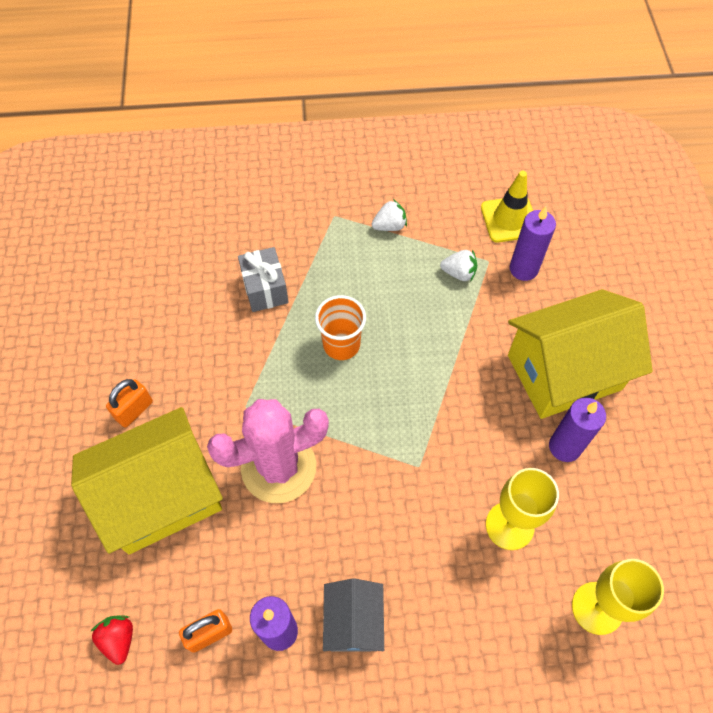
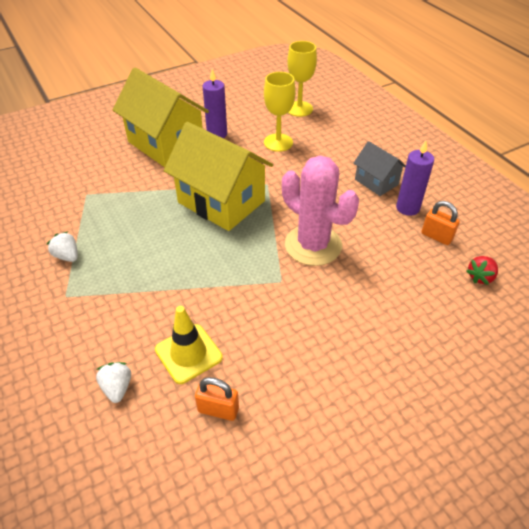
camera: 115 degrees left, 15 degrees down
(134, 410) = (330, 351): orange padlock -> orange padlock (218, 409)
(162, 496) = (380, 299): yellow house -> yellow house (221, 202)
(265, 289) = (166, 313): grey gift -> none
(341, 344) = (197, 247): orange cup -> none
(353, 622) = (376, 182): grey house -> grey house turned 75 degrees clockwise
(459, 273) = (104, 205): white strawberry -> white strawberry (117, 388)
(509, 219) = (41, 193): yellow traffic cone -> yellow traffic cone (188, 353)
(523, 269) = (88, 176): purple candle -> none

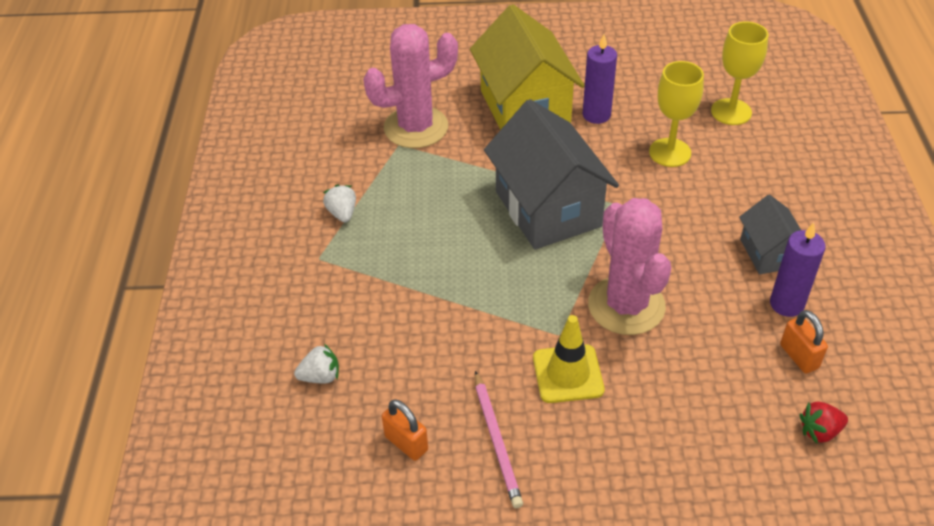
camera: 30 degrees right, 0 degrees up
(93, 179) = (416, 127): none -> pink cactus
(117, 388) = (320, 376): white strawberry -> white strawberry turned 60 degrees clockwise
(188, 353) = (409, 372): yellow traffic cone -> yellow traffic cone (568, 374)
(221, 202) = (548, 209): yellow house -> grey house
(285, 376) = (497, 441): none -> pink pencil

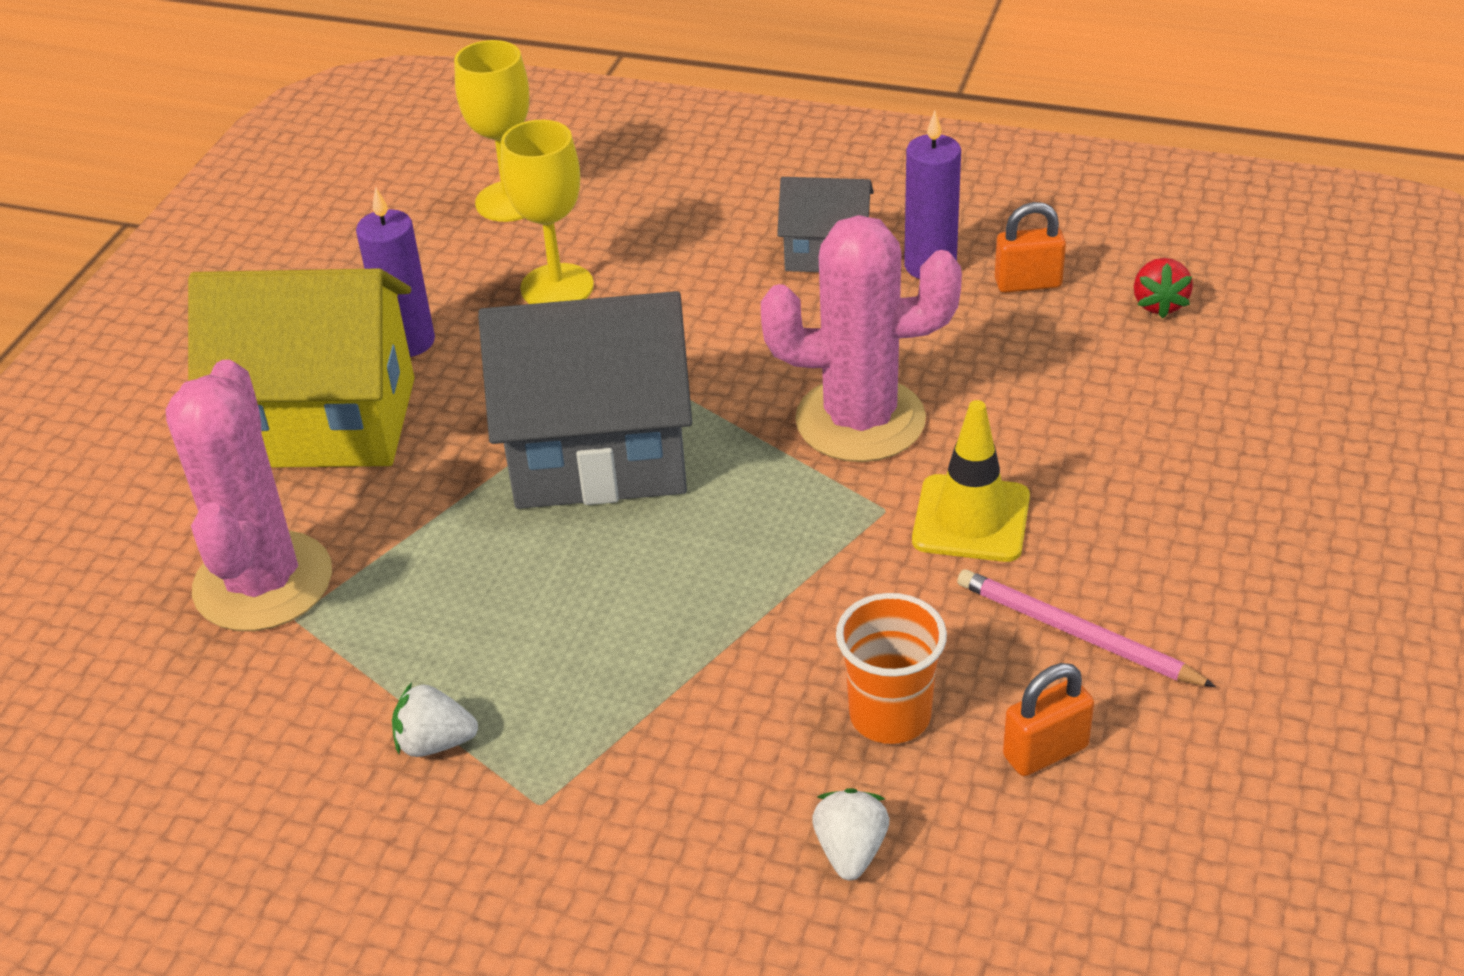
camera: 70 degrees left, 5 degrees down
(410, 371) = (890, 715): none -> orange cup
(497, 441) = (1076, 633): pink pencil -> pink pencil turned 150 degrees counterclockwise

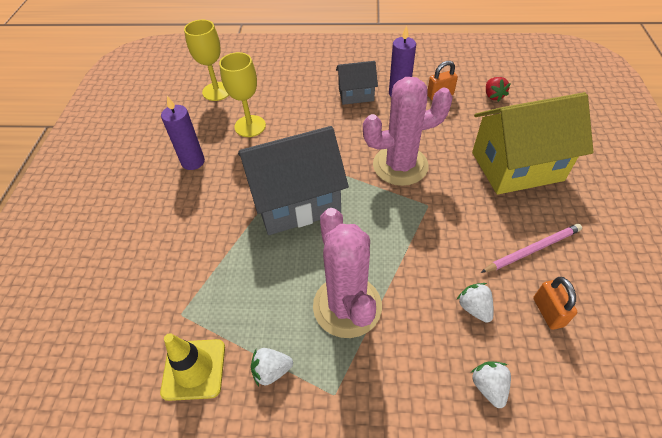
camera: 15 degrees left, 10 degrees up
(263, 582) = (160, 297): pink cactus -> pink cactus (347, 306)
(324, 422) = (165, 208): yellow house -> yellow house (516, 166)
(890, 715) = (474, 308): orange cup -> white strawberry
(971, 519) = (465, 203): yellow traffic cone -> yellow traffic cone (194, 369)
(1045, 751) = (548, 312): orange padlock -> orange padlock turned 60 degrees counterclockwise
(1076, 633) = (532, 249): pink pencil -> pink pencil turned 135 degrees clockwise

